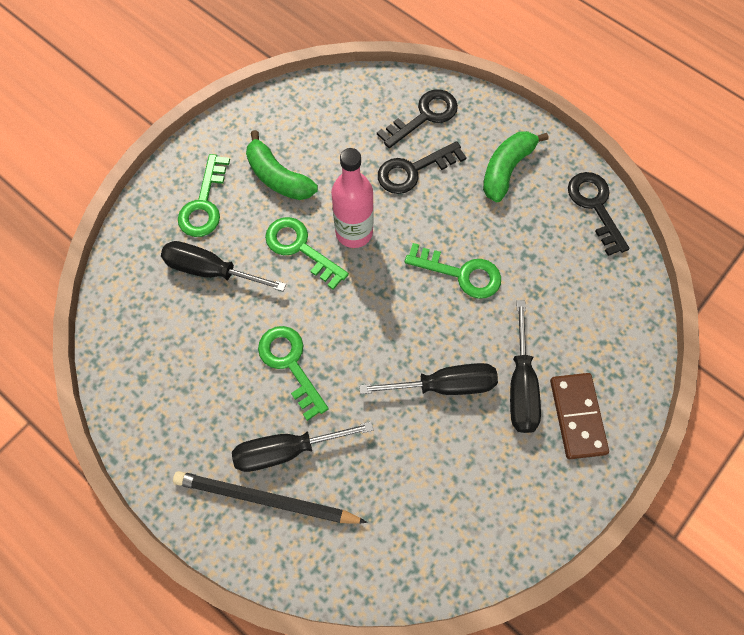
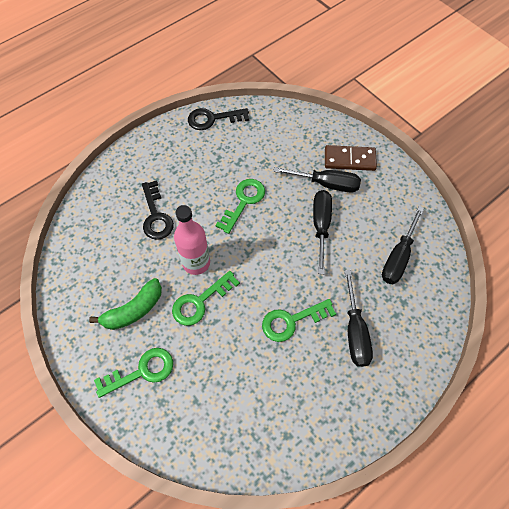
camera: 80 degrees left, 5 degrees down
(204, 204) = (142, 371): green key -> green key turned 45 degrees counterclockwise
(211, 270) = (204, 371): black screwdriver -> black screwdriver (398, 257)
(265, 499) = (388, 350): black pencil -> none
(424, 116) = (112, 201): black key -> none
(506, 169) = (172, 160): green banana -> none

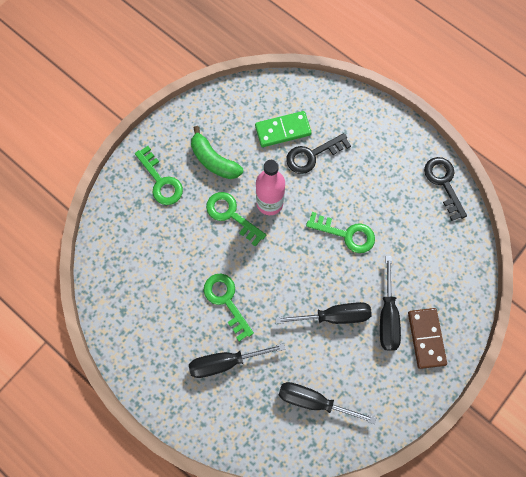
camera: 80 degrees right, 10 degrees up
(120, 237) = (283, 130): none -> green domino

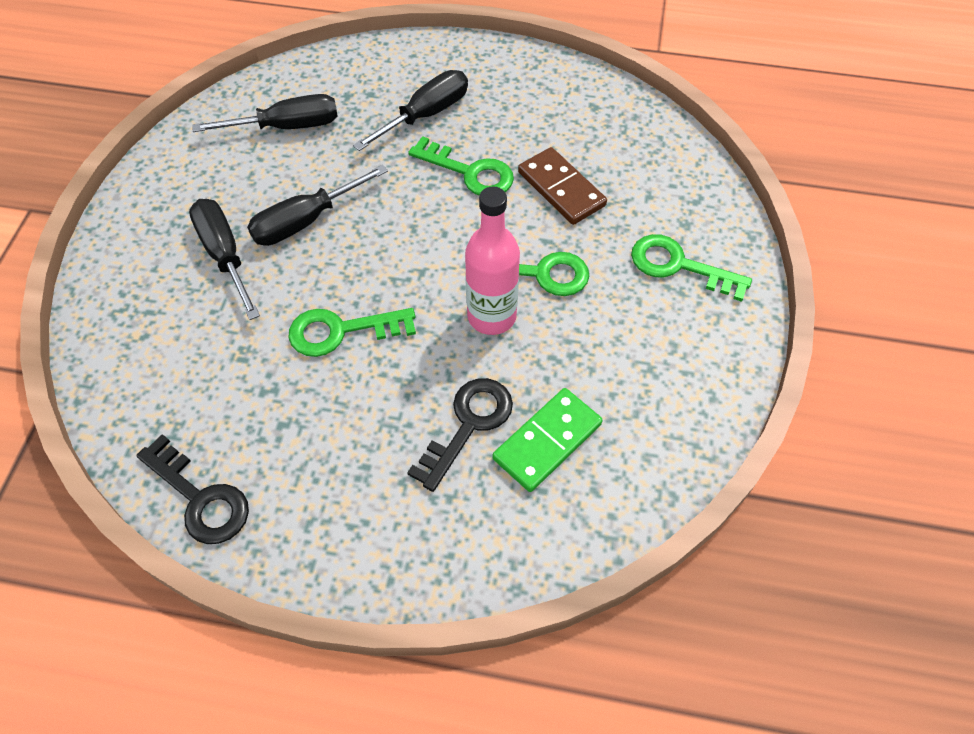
camera: 150 degrees right, 15 degrees down
(214, 160) = (624, 334): green banana -> none
(426, 338) = (154, 254): brown domino -> brown domino (561, 189)

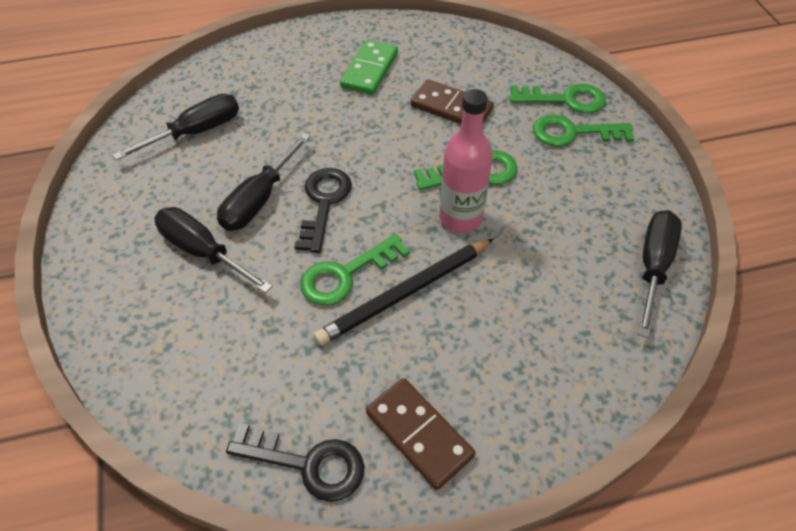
camera: 25 degrees left, 5 degrees down
(314, 517) = (419, 434): none -> brown domino
(386, 374) = (405, 293): none -> black pencil
(425, 115) = (309, 88): black screwdriver -> black screwdriver (653, 267)
(468, 425) = (497, 306): black key -> black key (324, 203)
(470, 172) = (373, 118): green key -> green key (565, 99)
(547, 441) = (565, 294): green domino -> green domino (370, 70)

